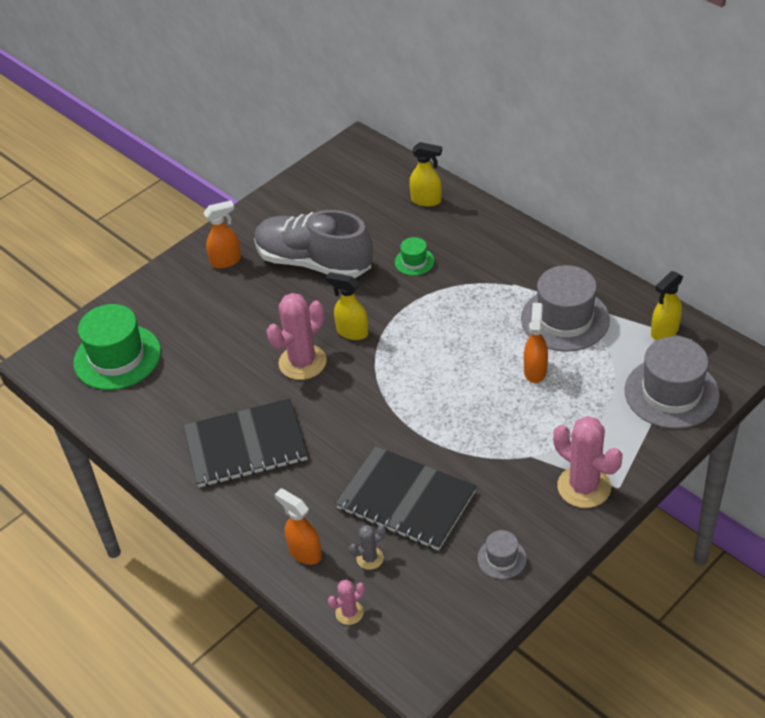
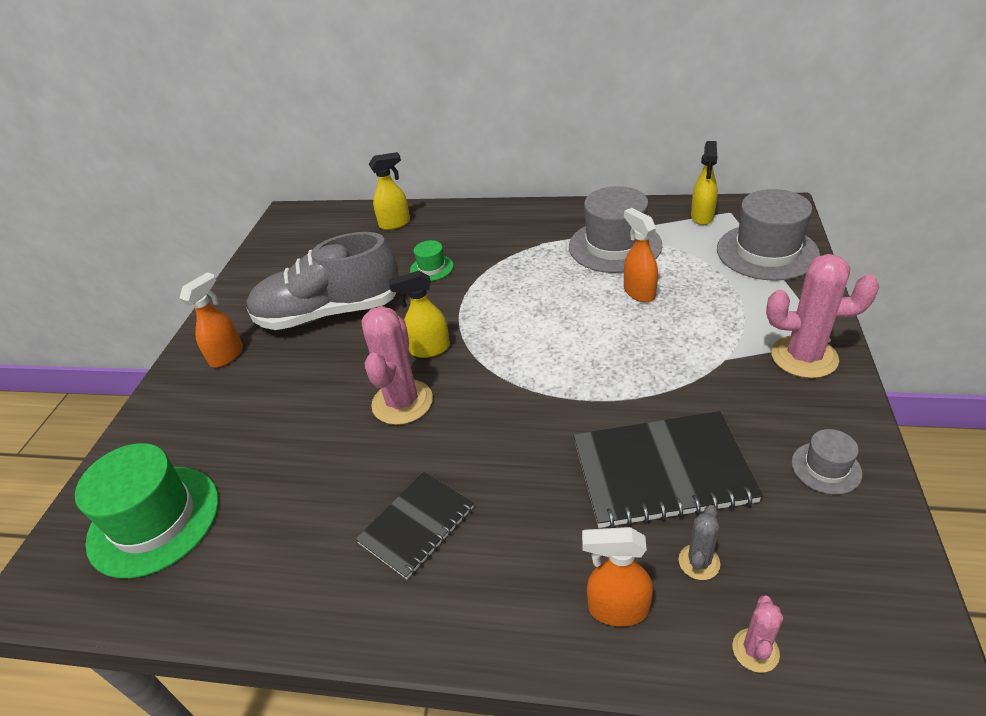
camera: 35 degrees left, 5 degrees down
(246, 446) = (417, 525): black notebook -> black notebook, size x0.62

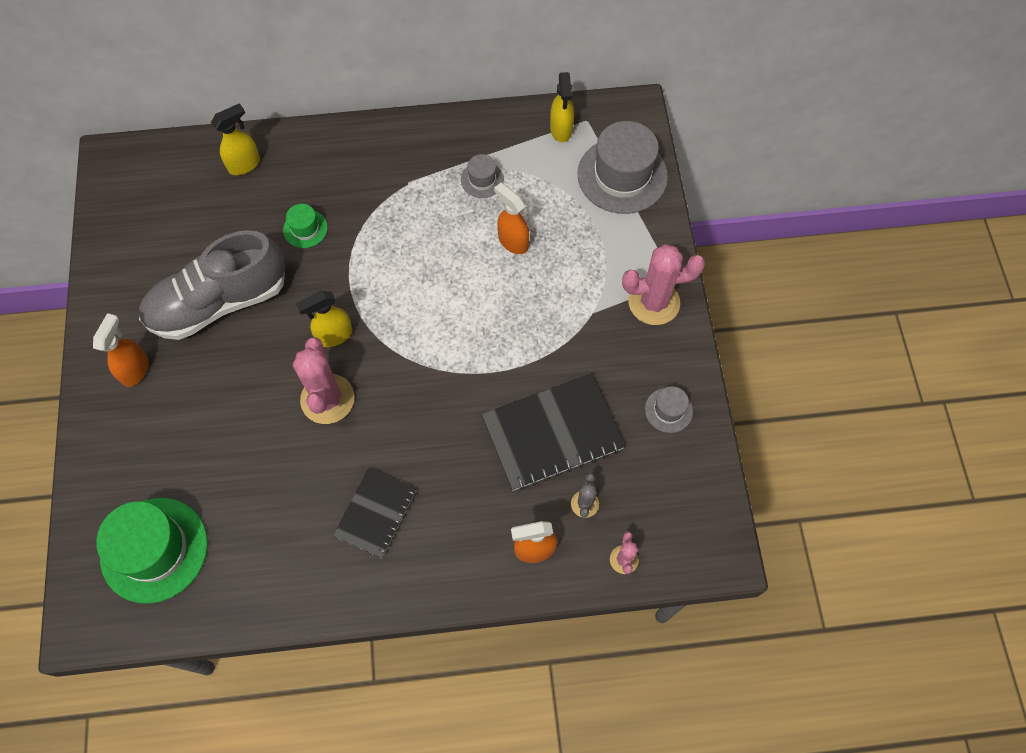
camera: 20 degrees left, 25 degrees up
(615, 246) = (482, 179): grey hat -> grey hat, size x0.48

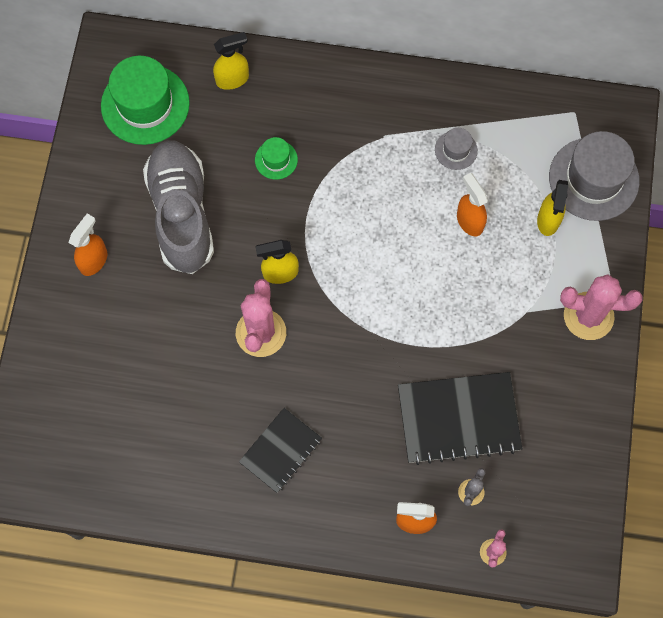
camera: 15 degrees right, 5 degrees up
(154, 549) = (80, 432): green hat -> green hat (145, 104)
(219, 302) = (181, 214): grey shoe -> grey shoe turned 90 degrees clockwise
(561, 130) = (546, 116): yellow spray bottle -> yellow spray bottle (548, 221)
(668, 410) = (572, 424): grey hat -> none

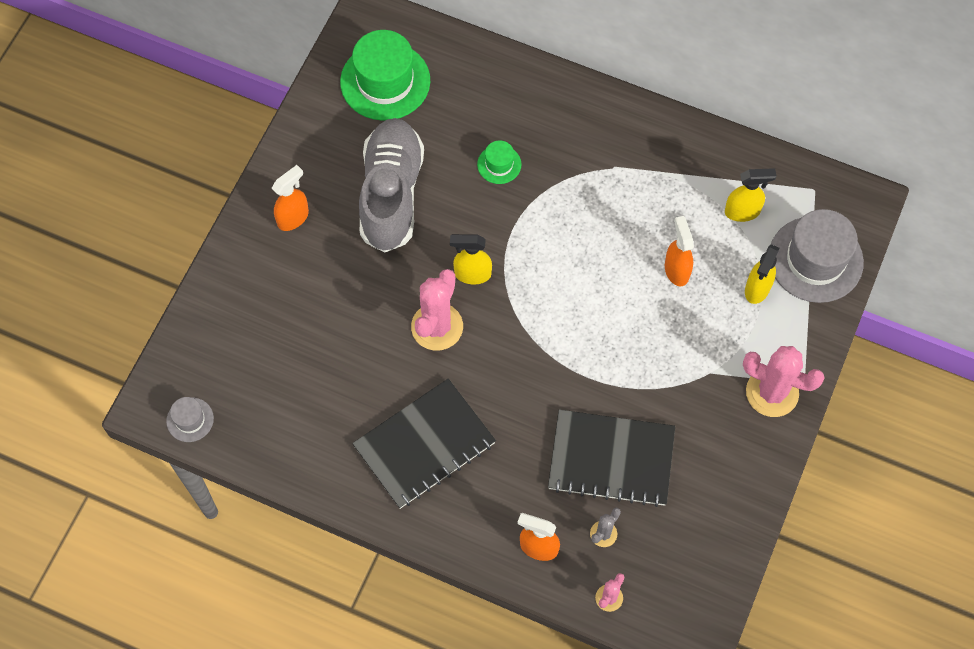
camera: 15 degrees right, 5 degrees down
(233, 79) = (478, 77): yellow spray bottle -> yellow spray bottle (742, 212)
(281, 451) = (424, 445): black notebook -> black notebook, size x1.61
(456, 150) = (682, 198): grey hat -> grey hat (190, 419)

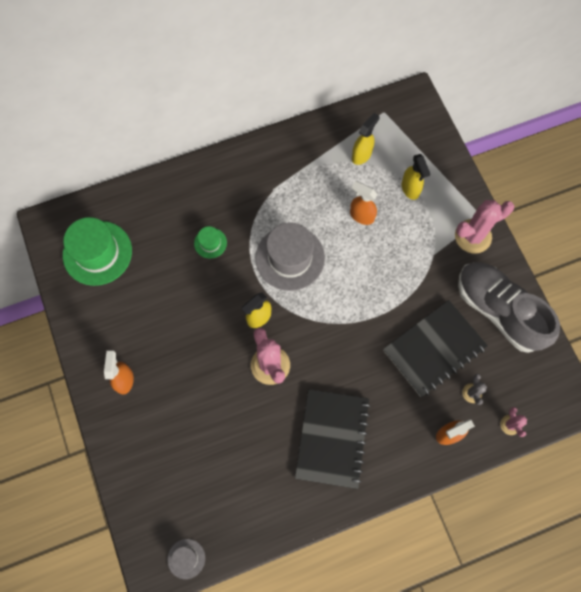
camera: 45 degrees left, 5 degrees up
(391, 194) = (167, 314): grey shoe -> grey shoe (498, 310)
(815, 259) = (422, 148): grey hat -> grey hat (290, 258)

